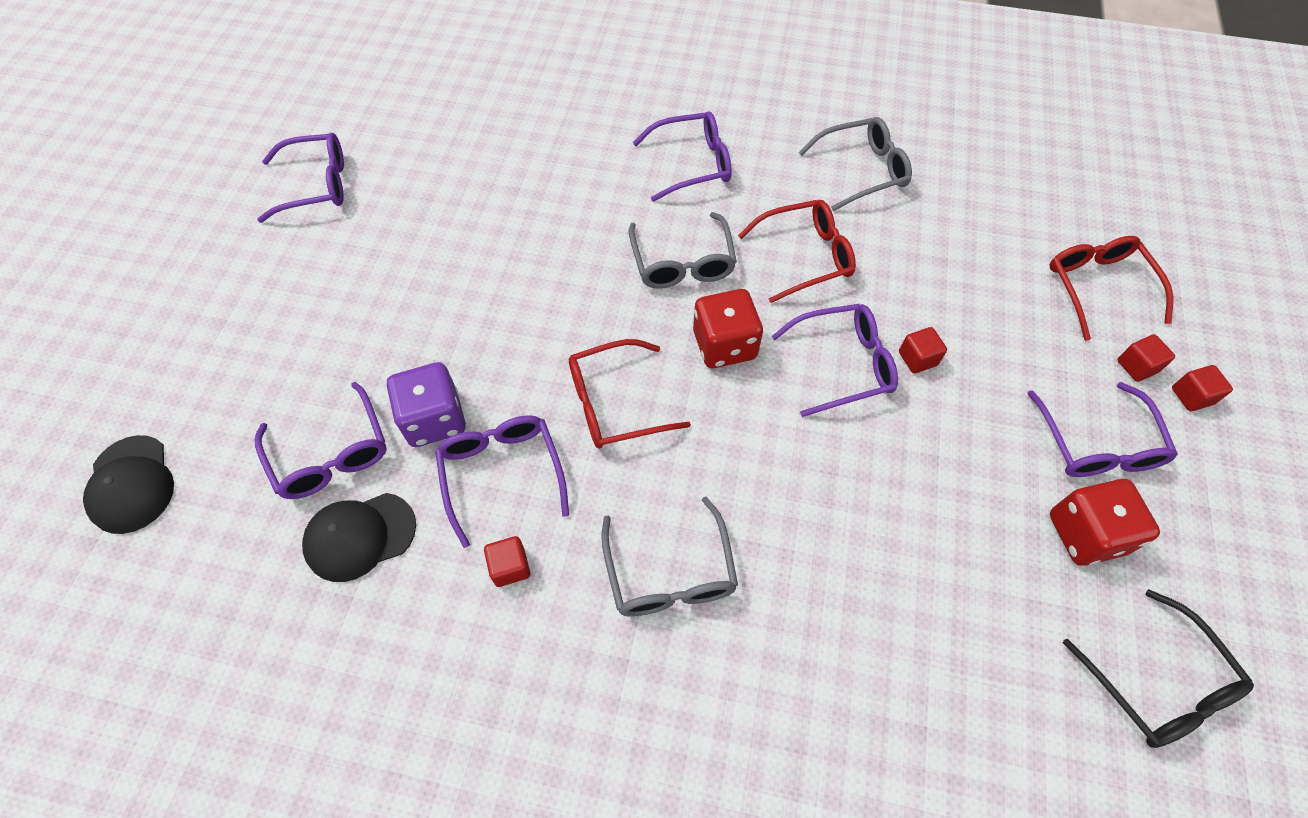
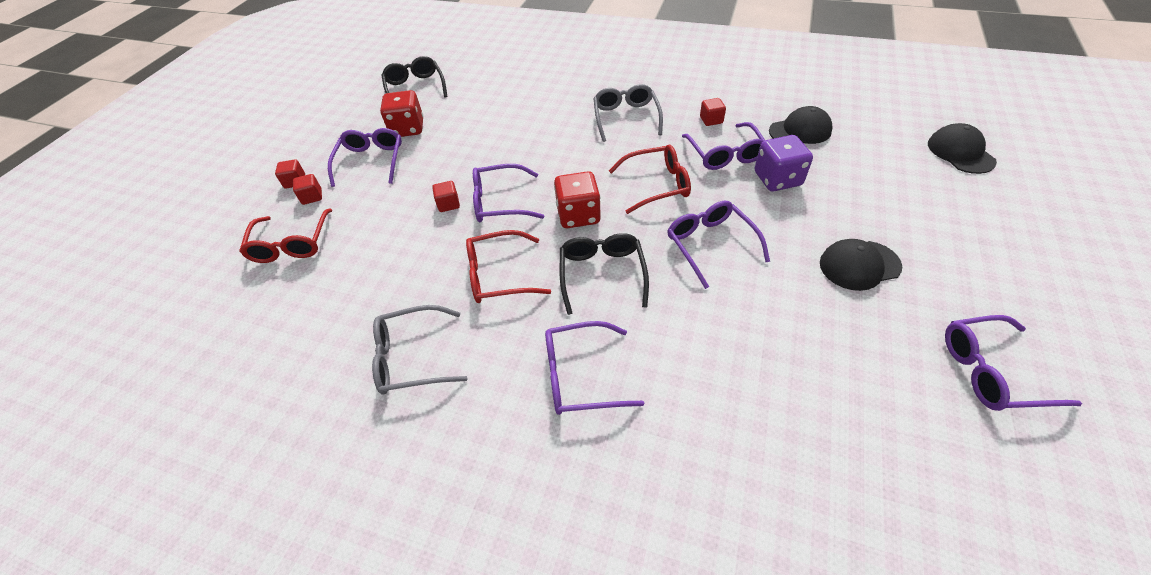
camera: 170 degrees left, 10 degrees down
(330, 453) = (839, 164): purple glasses -> purple glasses (711, 245)
(383, 285) = (859, 265): none -> black cap
(682, 262) = (602, 275): grey glasses -> black glasses

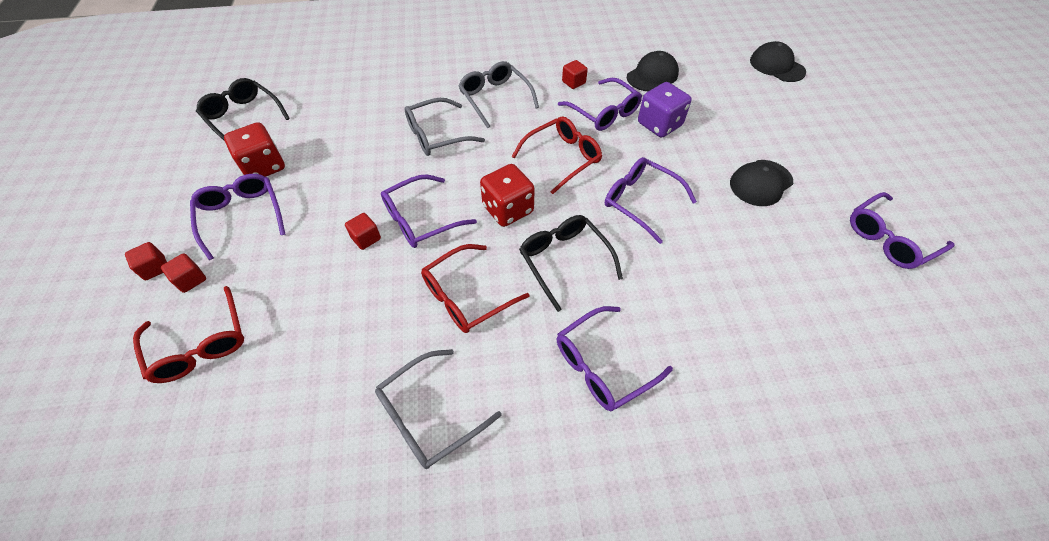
camera: 30 degrees left, 5 degrees up
(555, 137) = (437, 135): none -> grey glasses

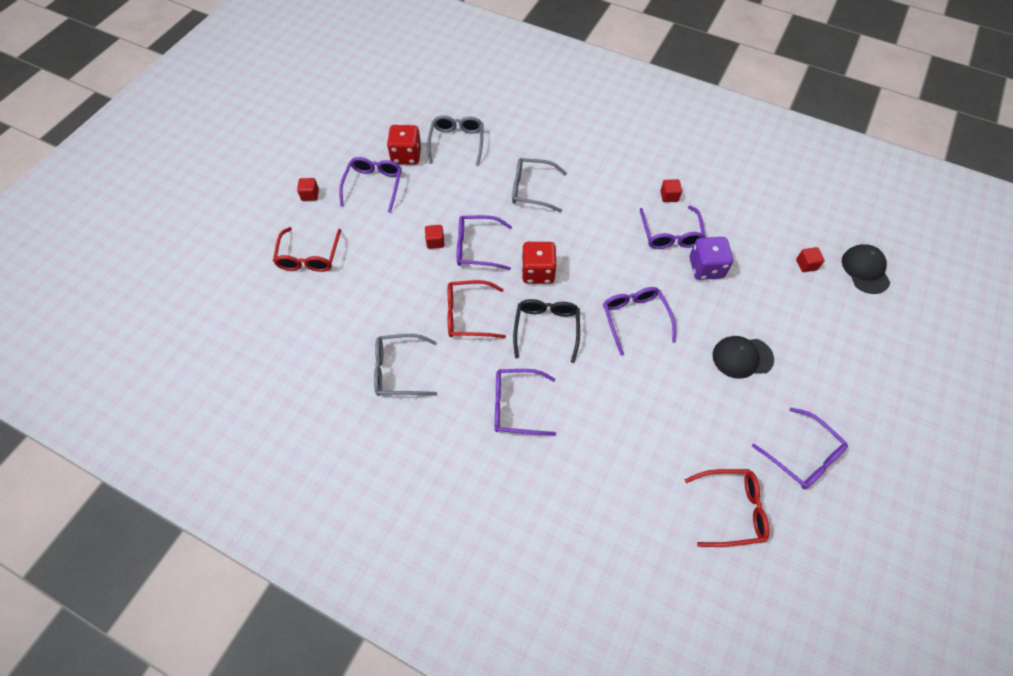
camera: 35 degrees right, 5 degrees up
(191, 279) = (324, 213): red cube -> red cube (806, 265)
(243, 117) = (416, 109): black glasses -> none
(495, 98) = (596, 180): grey glasses -> grey glasses (457, 143)
(562, 158) = (606, 255): red glasses -> red glasses (731, 510)
(652, 75) = (741, 222): black cap -> none
(889, 238) = (802, 455): purple glasses -> purple glasses turned 135 degrees counterclockwise

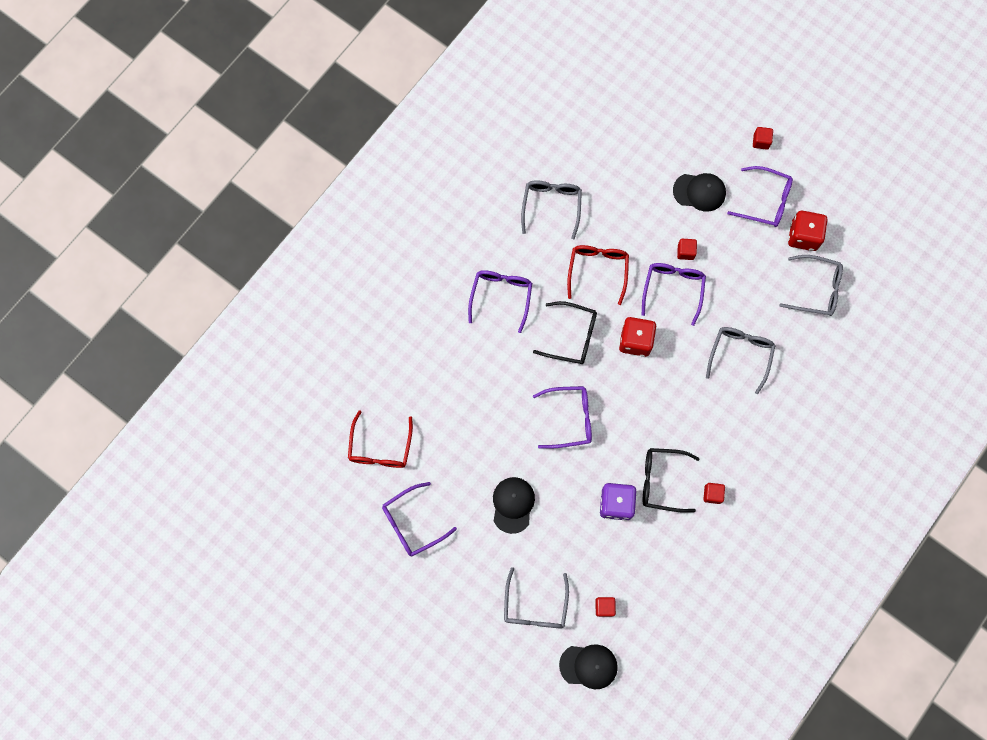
camera: 100 degrees right, 15 degrees up
(309, 256) = (684, 138): red glasses -> none
(368, 237) = (699, 192): none -> black cap
(670, 234) = (662, 481): purple glasses -> black glasses
(832, 322) = (535, 606): none -> grey glasses

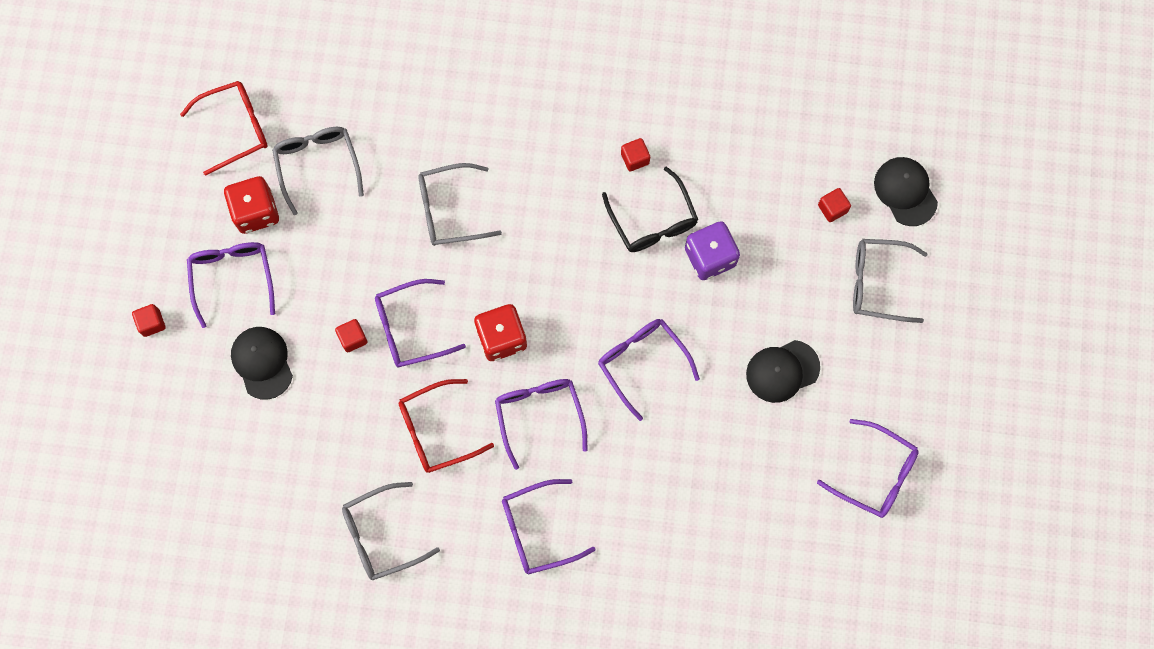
camera: 120 degrees left, 0 degrees up
(380, 447) = (811, 566): red glasses -> red glasses (234, 128)
(535, 606) = (878, 283): grey glasses -> grey glasses turned 150 degrees counterclockwise
(571, 336) = (539, 416): black glasses -> purple glasses

